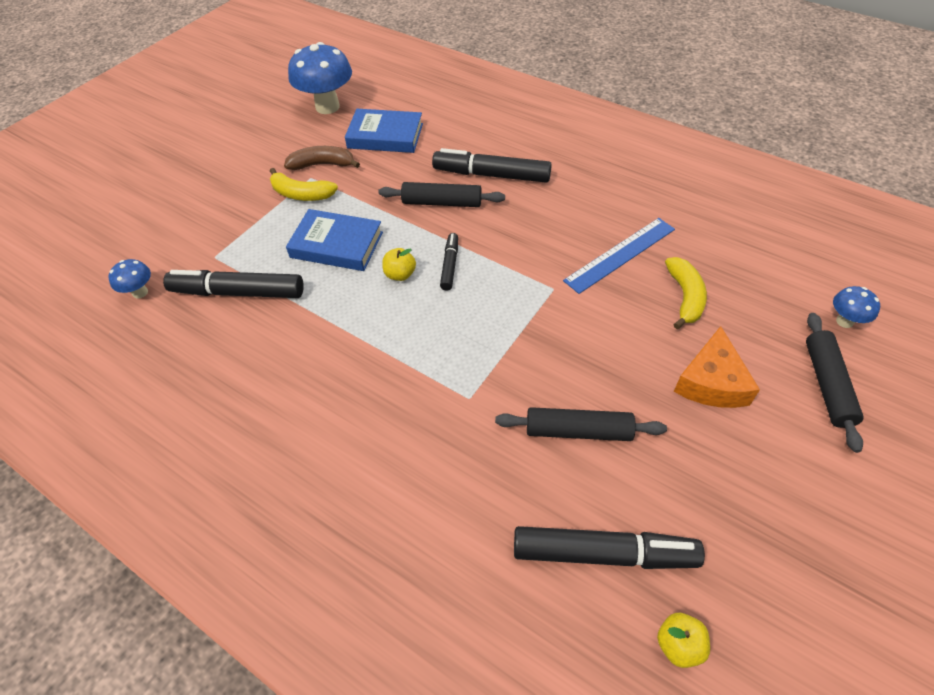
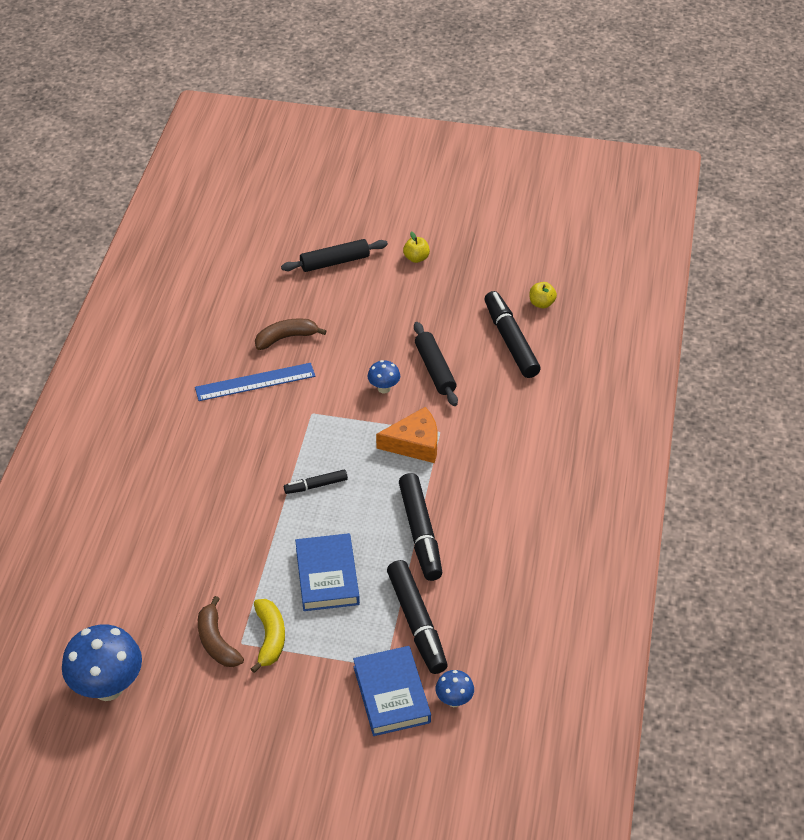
camera: 115 degrees left, 5 degrees down
(385, 136) = (147, 606): blue book -> blue book (391, 694)
(400, 274) = (342, 515): yellow apple -> yellow apple (416, 258)
(442, 202) = (237, 519): black rolling pin -> none
(491, 175) = (181, 494): black marker -> black marker (420, 533)
(620, 255) = (255, 382): blue ruler -> blue ruler turned 45 degrees counterclockwise
(685, 297) = (286, 338): yellow banana -> brown banana
(711, 382) = (360, 314): orange cheese -> orange cheese (414, 443)
(844, 321) = (272, 257): blue mushroom -> blue mushroom (384, 388)

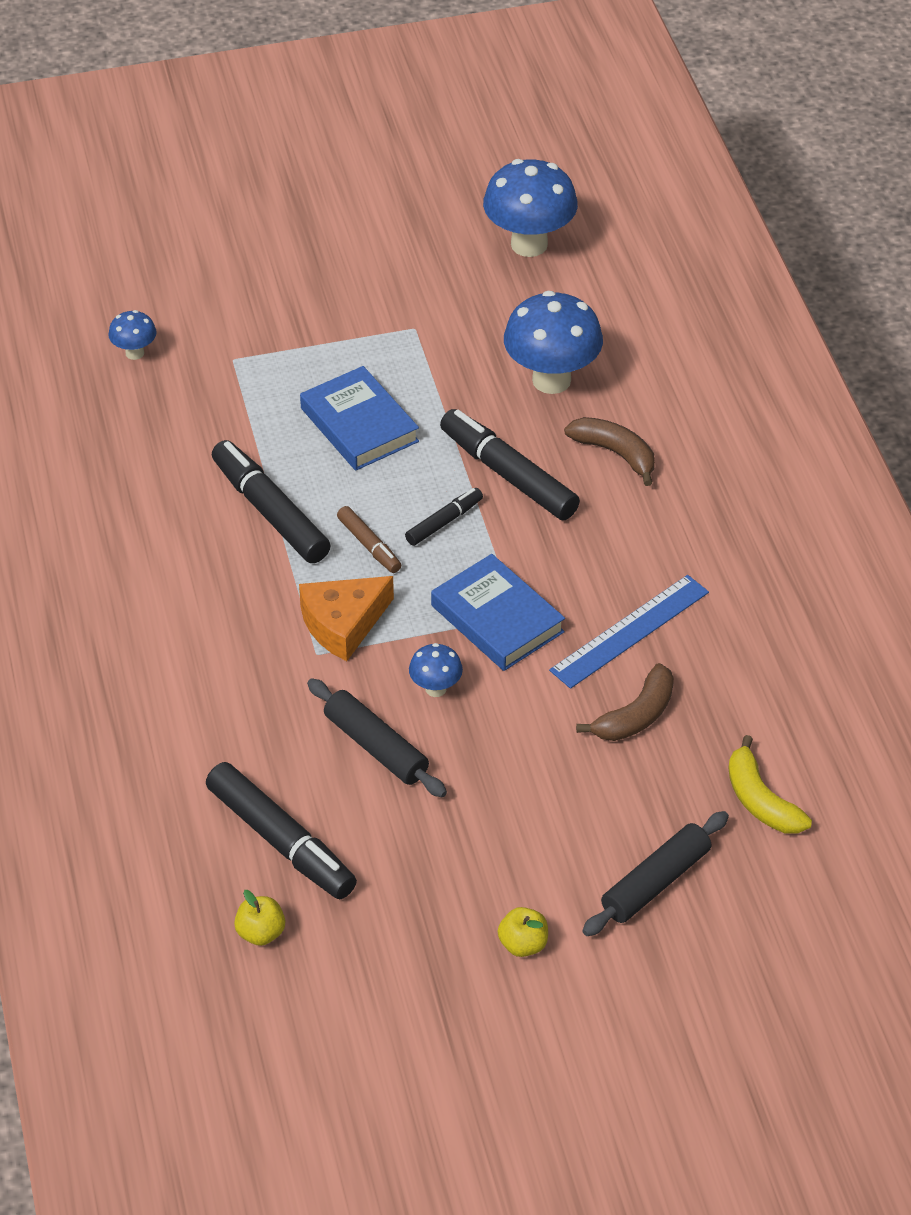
camera: 155 degrees right, 0 degrees up
(178, 562) = (551, 380): none -> blue mushroom
(217, 641) = (443, 320): brown banana -> brown banana (615, 453)
(270, 638) = (384, 342): yellow banana -> yellow banana (760, 800)
(371, 487) = (369, 545): none -> brown marker
(391, 694) = (210, 336): blue book -> blue book (497, 619)
(416, 623) = (219, 412): black marker -> black marker (508, 474)

